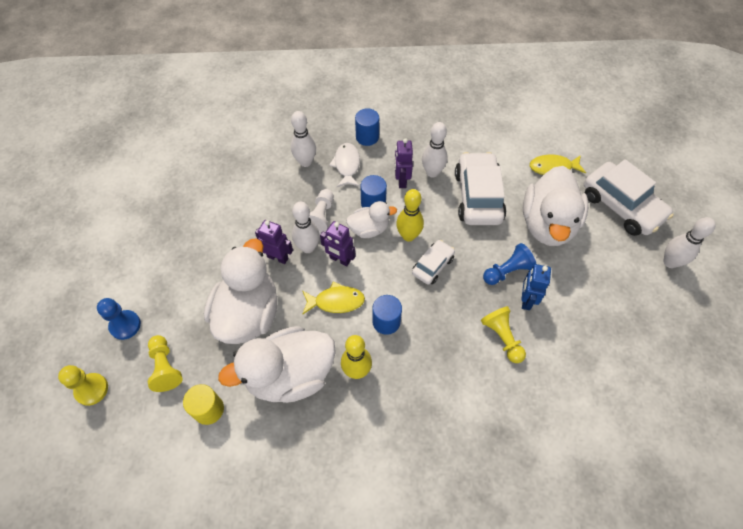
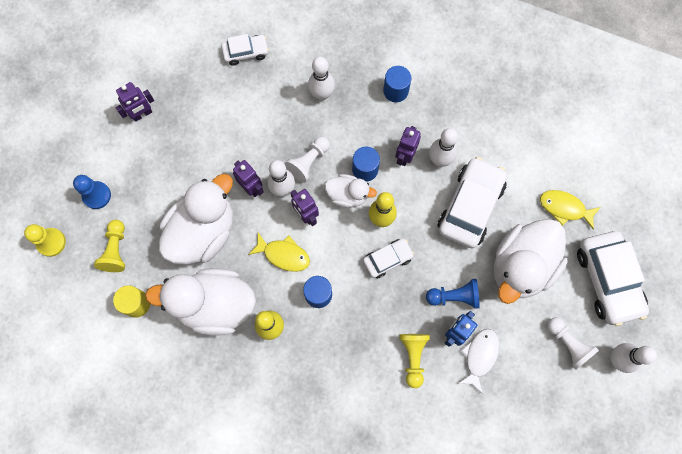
camera: 25 degrees right, 15 degrees up
(144, 238) = (142, 114): none -> purple robot
(222, 155) = (246, 52): none -> white car
(347, 165) = (360, 115): white fish -> white fish (480, 356)
(623, 268) = (568, 344): none -> white pawn

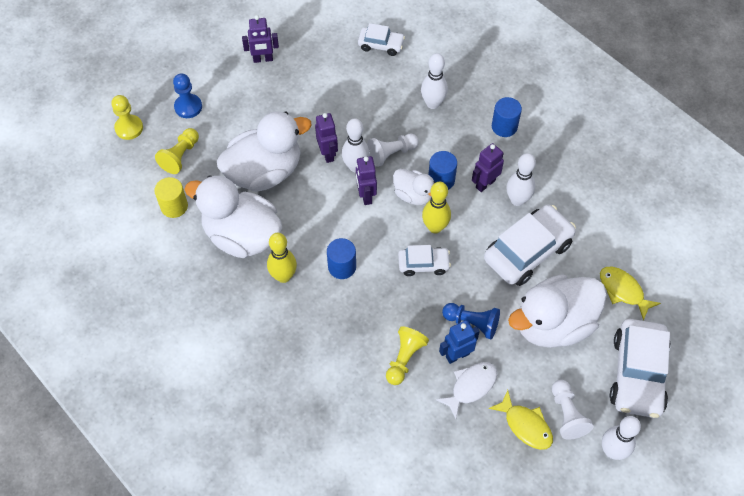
camera: 25 degrees right, 15 degrees down
(283, 255) = (327, 220): yellow fish -> yellow fish (525, 425)

